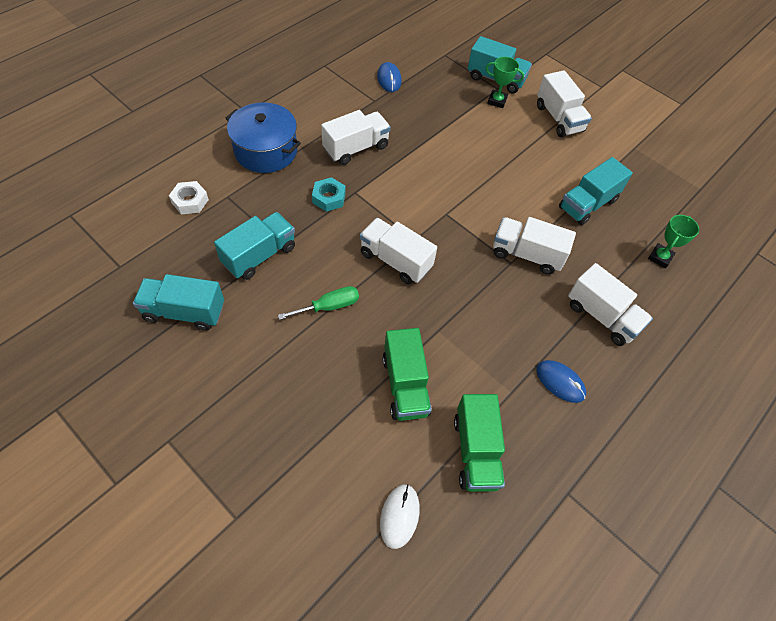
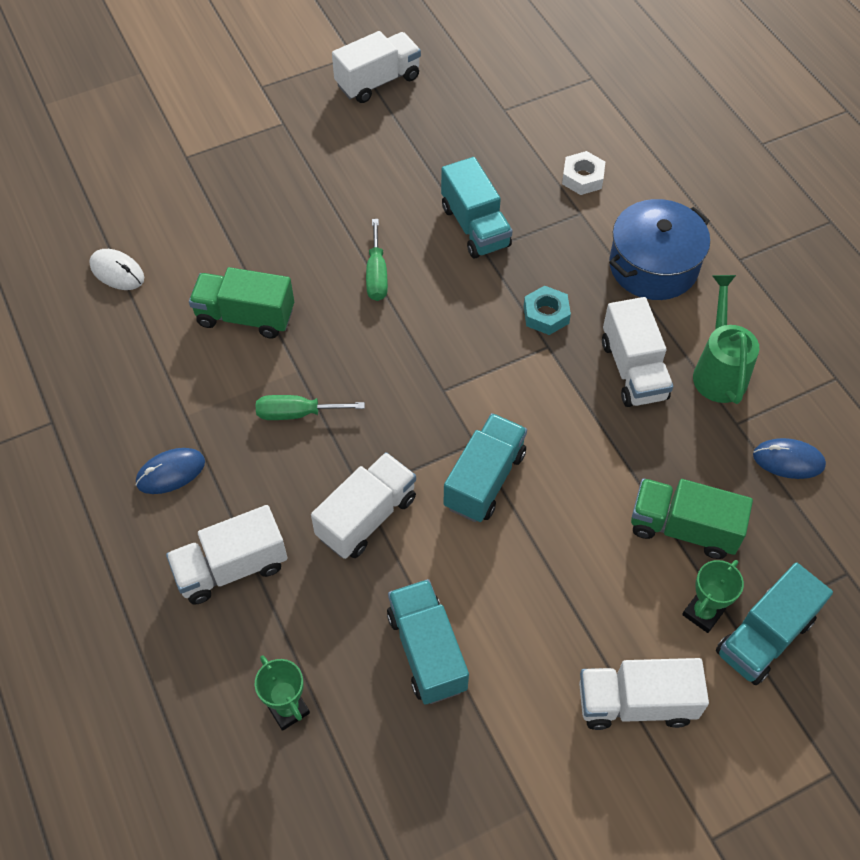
camera: 115 degrees right, 0 degrees up
(184, 312) = (422, 152): turquoise truck -> turquoise truck (484, 480)
(339, 111) = (718, 370): none -> green watering can
(395, 260) = (416, 358): white truck -> white truck (378, 81)
(473, 318) = (297, 413): none -> green screwdriver
(475, 451) = (140, 355): green truck -> green truck (683, 528)

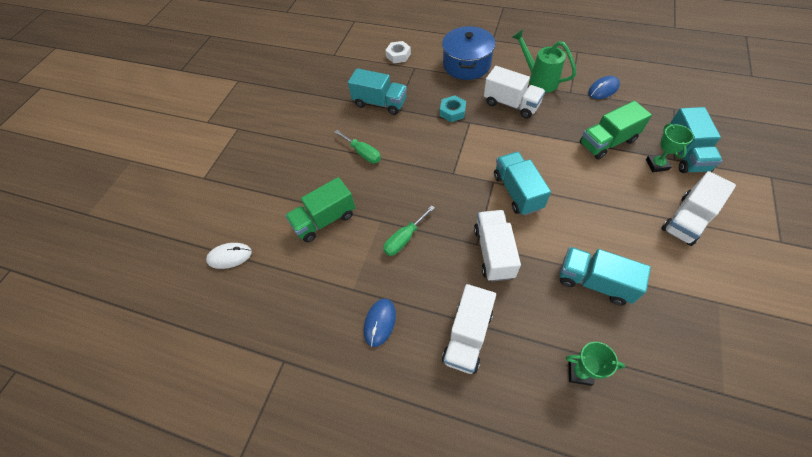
camera: 40 degrees left, 0 degrees up
(378, 81) = (263, 82): white truck -> none

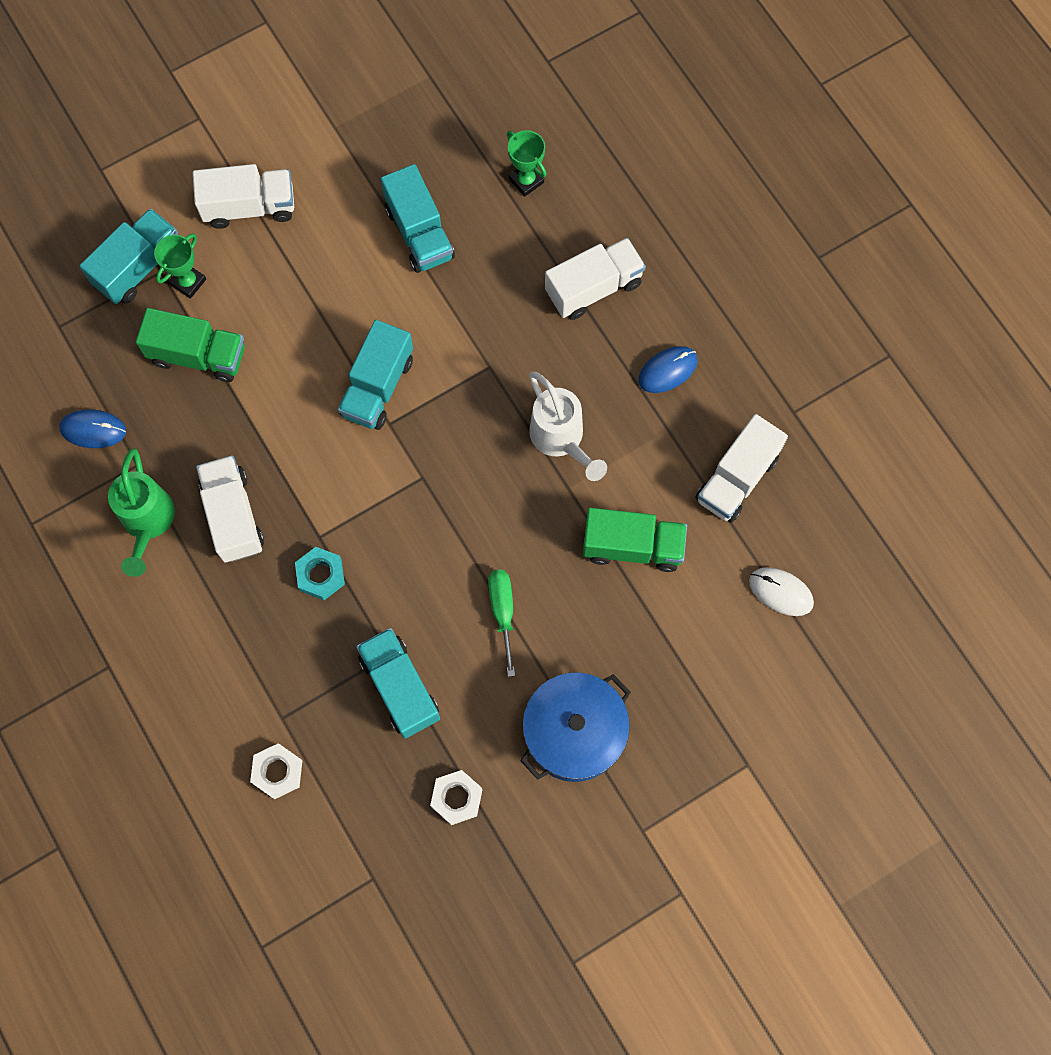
camera: 145 degrees left, 15 degrees up
(323, 90) = (456, 798): none -> white nut
(404, 239) = (561, 440): green screwdriver -> white watering can
(466, 64) = (204, 649): blue pot -> blue pot (574, 732)
(493, 252) = (482, 342): white truck -> white truck (737, 478)

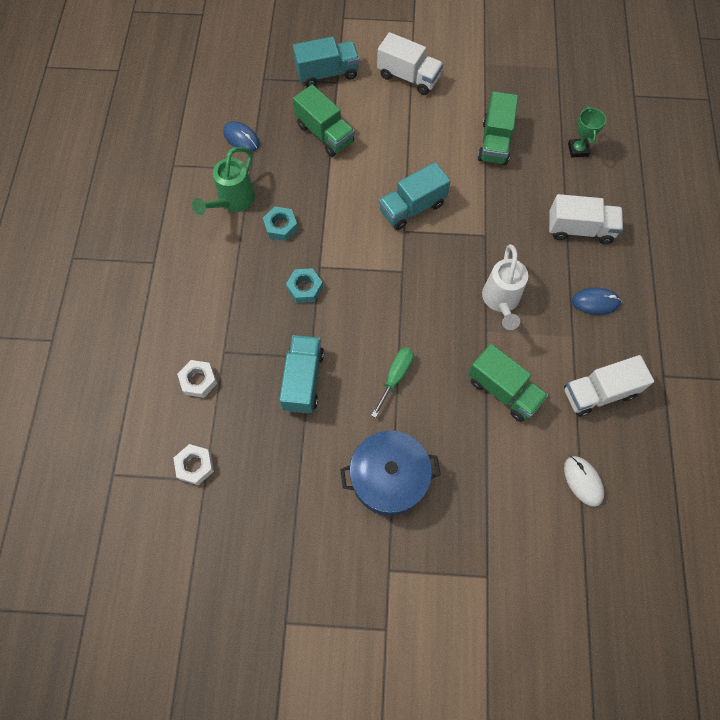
camera: 35 degrees right, 5 degrees down
(188, 282) = (347, 95): green trophy -> none
(233, 516) = (281, 226): white truck -> turquoise nut
(419, 233) = (494, 142): turquoise truck -> green truck
(456, 798) = (289, 468): white nut -> white nut (195, 465)

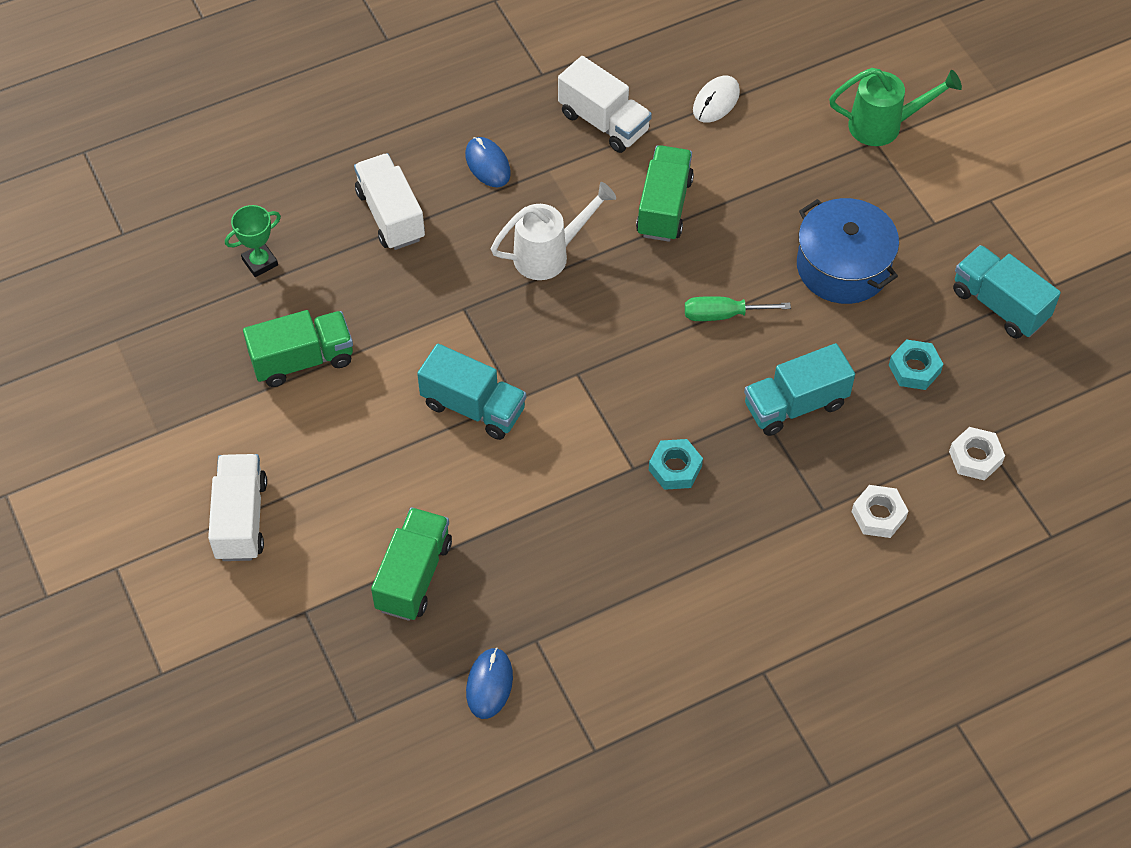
camera: 120 degrees left, 10 degrees down
(232, 202) = (605, 630): green watering can -> green watering can (884, 126)
(281, 226) = (604, 546): turquoise nut -> turquoise nut (914, 369)
(327, 73) = (295, 634): turquoise truck -> turquoise truck (999, 305)

